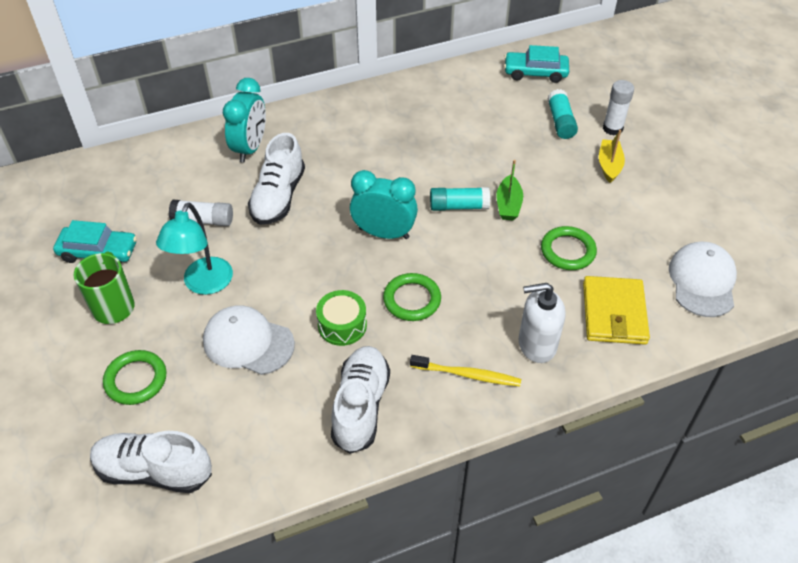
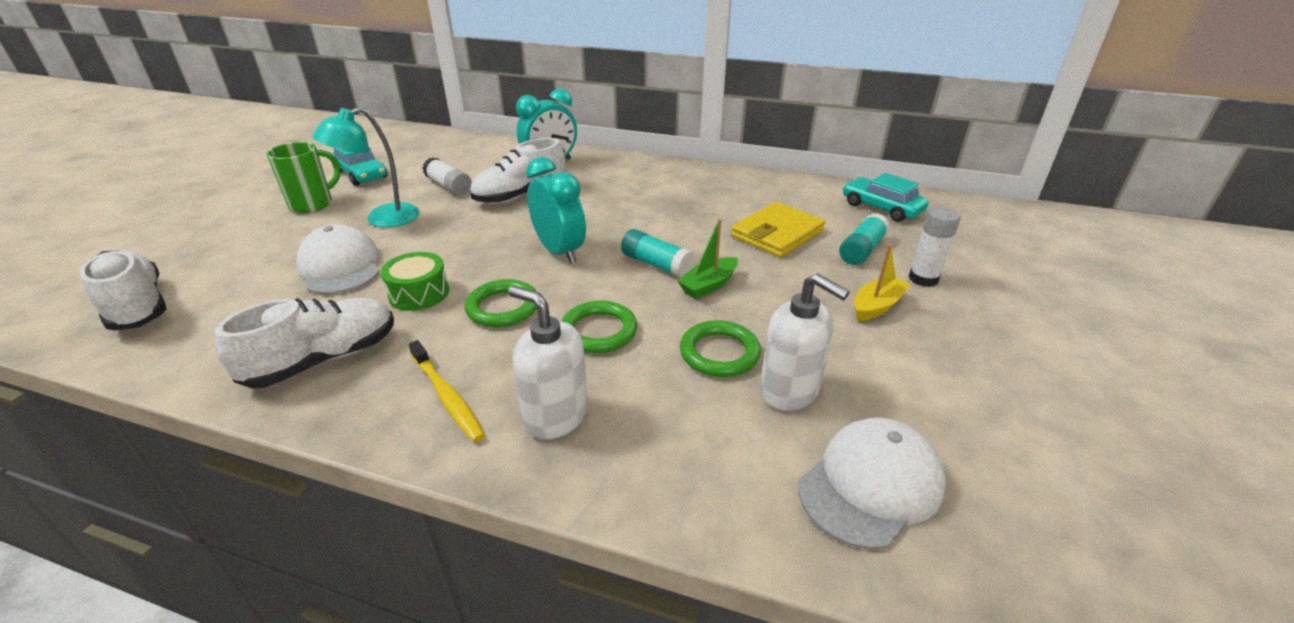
camera: 40 degrees right, 15 degrees down
(136, 380) = (242, 248): green ring -> green ring (599, 331)
(614, 313) = (692, 443): yellow wallet -> yellow wallet (777, 234)
(624, 252) = (789, 391): none -> white soap dispenser

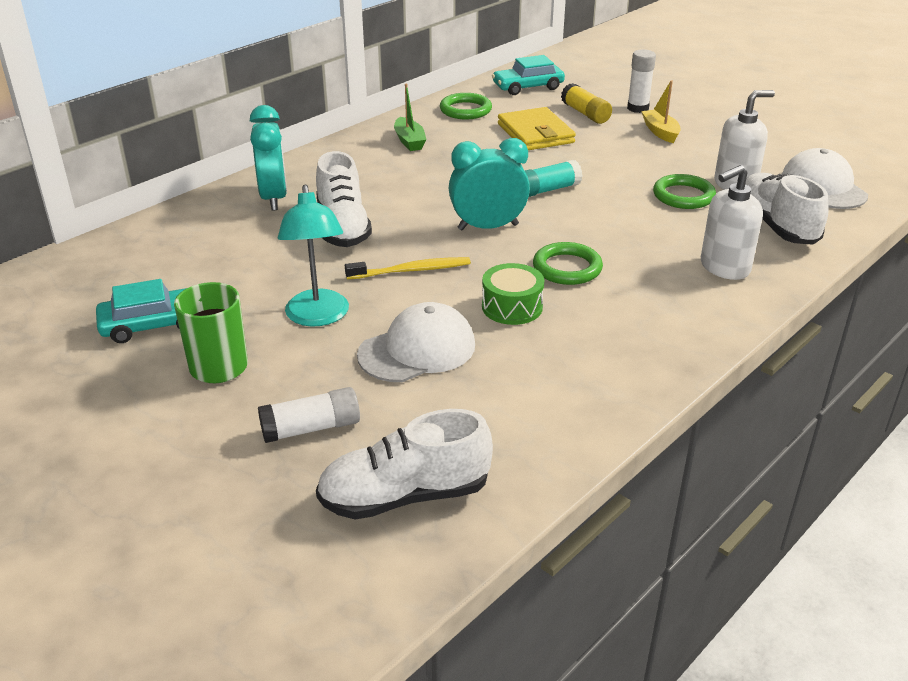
camera: 65 degrees left, 0 degrees up
(323, 360) = (596, 364): white shoe -> white shoe (776, 226)
(340, 266) = (417, 350): white cap -> white cap turned 150 degrees clockwise
(447, 397) = (681, 308): yellow toothbrush -> yellow toothbrush (412, 270)
(449, 186) = (269, 266): white glue stick -> white glue stick (311, 428)
(599, 331) = (629, 233): green ring -> green ring (465, 110)
(708, 285) = (594, 178): green boat -> green boat (409, 141)
(861, 250) = (585, 113): turquoise glue stick -> yellow glue stick

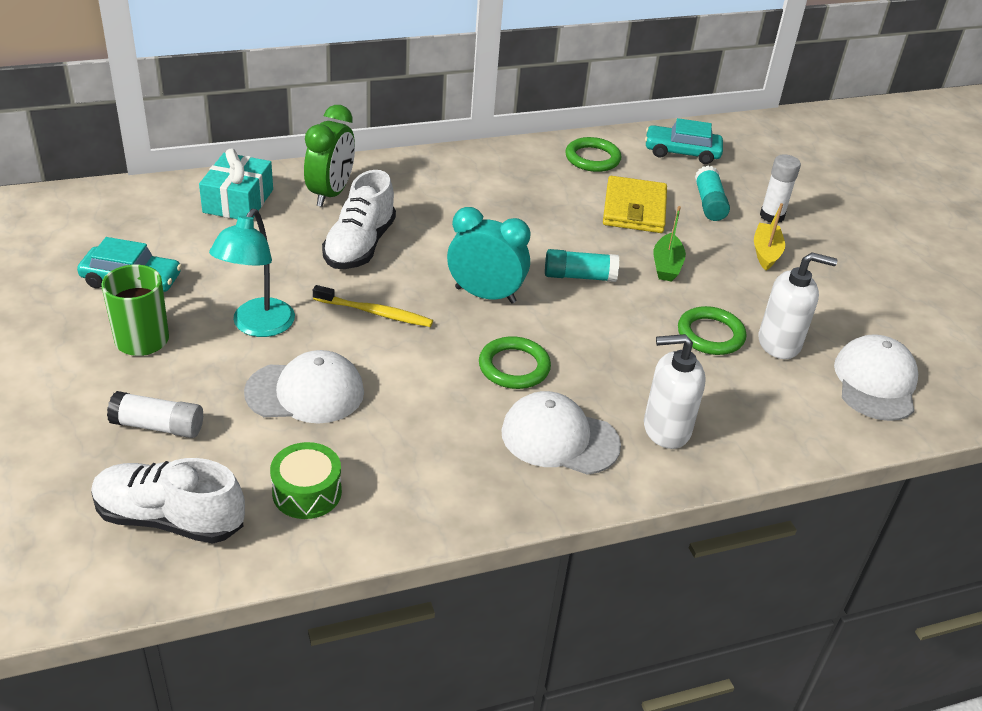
camera: 25 degrees right, 5 degrees up
(192, 230) = (238, 201): none -> turquoise gift
(274, 198) = (331, 193): turquoise clock -> green clock
(409, 141) = (505, 175): green boat -> green boat (666, 265)
(512, 307) = (425, 385): green drum -> green drum (307, 492)
(585, 113) = (709, 203): yellow glue stick -> turquoise glue stick
(657, 303) = (559, 438): none -> white cap
(776, 226) = (771, 406): white shoe -> none

